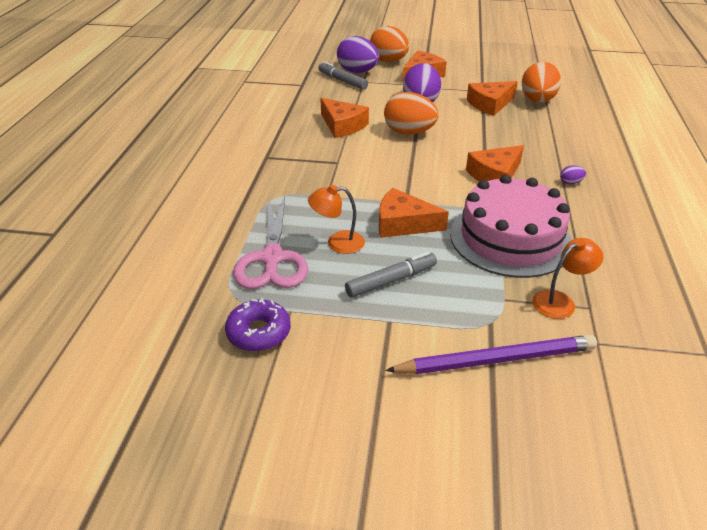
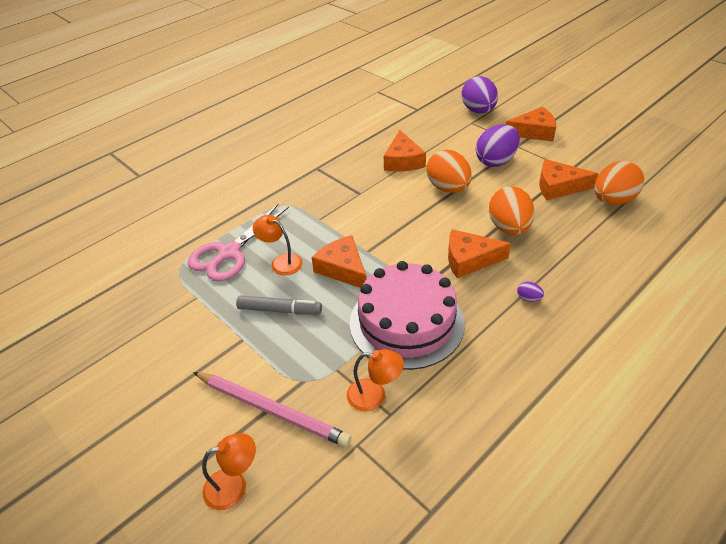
camera: 40 degrees right, 5 degrees up
(259, 332) = (164, 302): purple donut -> none
(342, 81) = (454, 116): grey marker -> none
(388, 61) = (520, 108): orange egg -> orange egg (509, 228)
(496, 359) = (272, 410): purple pencil -> pink pencil
(549, 437) = (234, 485): none -> orange lamp

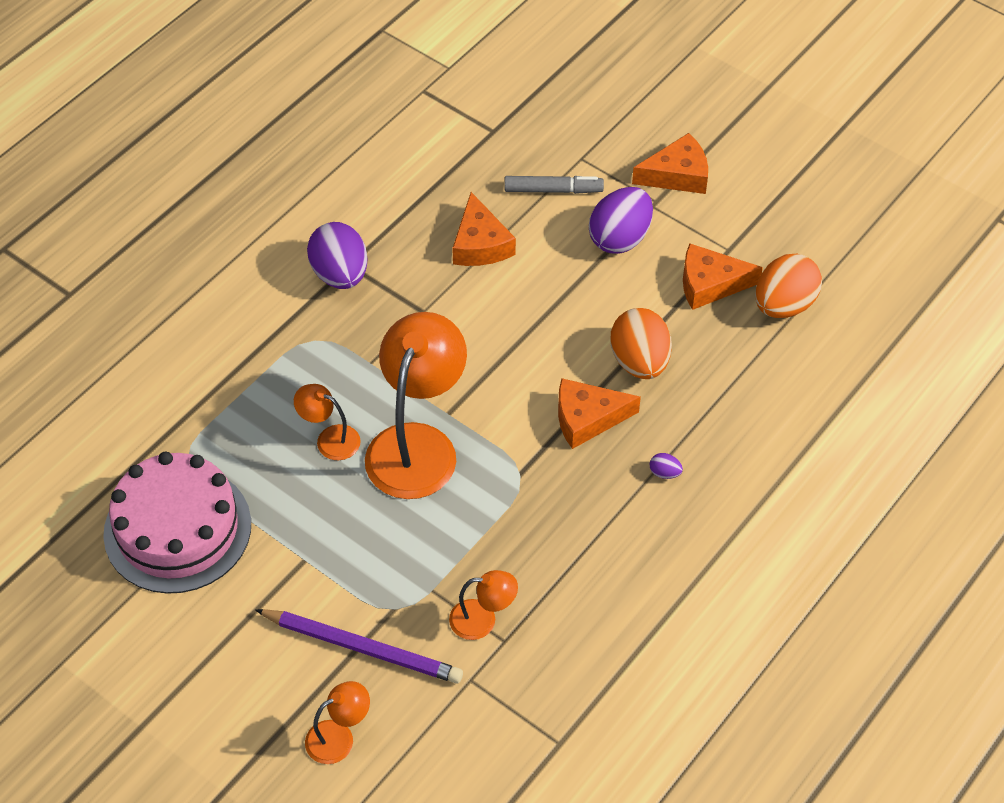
camera: 10 degrees left, 10 degrees up
(229, 253) = (252, 429): pink scissors -> none
(272, 410) = (362, 647): pink pencil -> purple pencil
(279, 310) = (343, 514): grey marker -> grey marker (553, 190)
(343, 269) = (417, 444): orange cheese -> orange lamp
(406, 322) = (511, 519): pink cake -> pink cake (177, 529)
(448, 188) = (551, 295): orange egg -> none
(478, 111) = (591, 131): purple egg -> purple egg (340, 274)

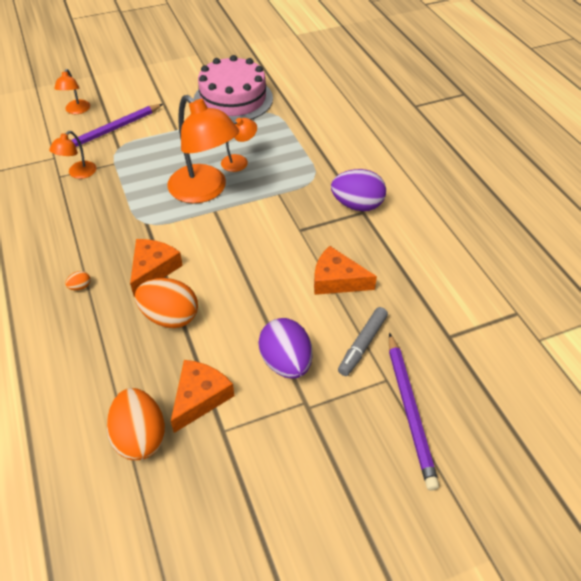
camera: 120 degrees right, 5 degrees down
(602, 131) = (410, 411): none -> purple pencil
(664, 473) = (80, 287): purple egg -> orange egg
(677, 175) = (327, 440): orange cheese -> none

